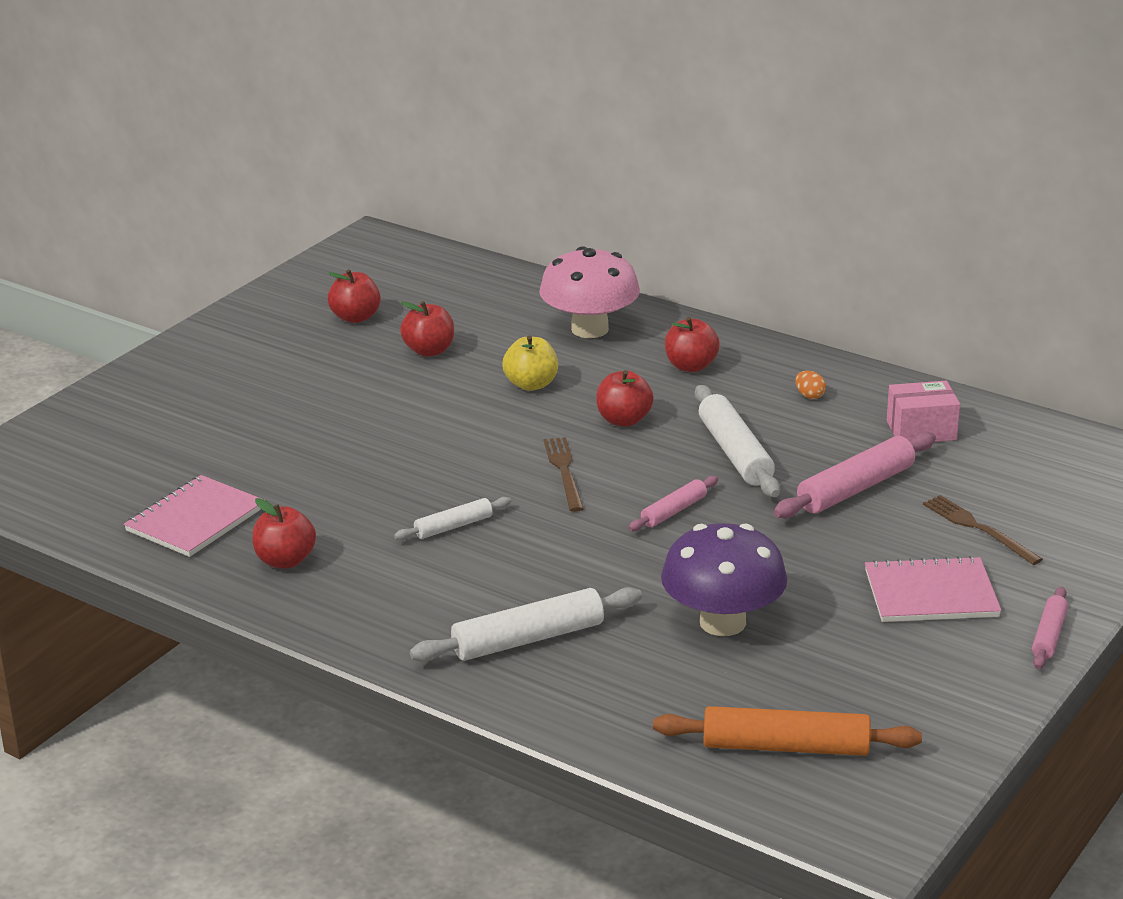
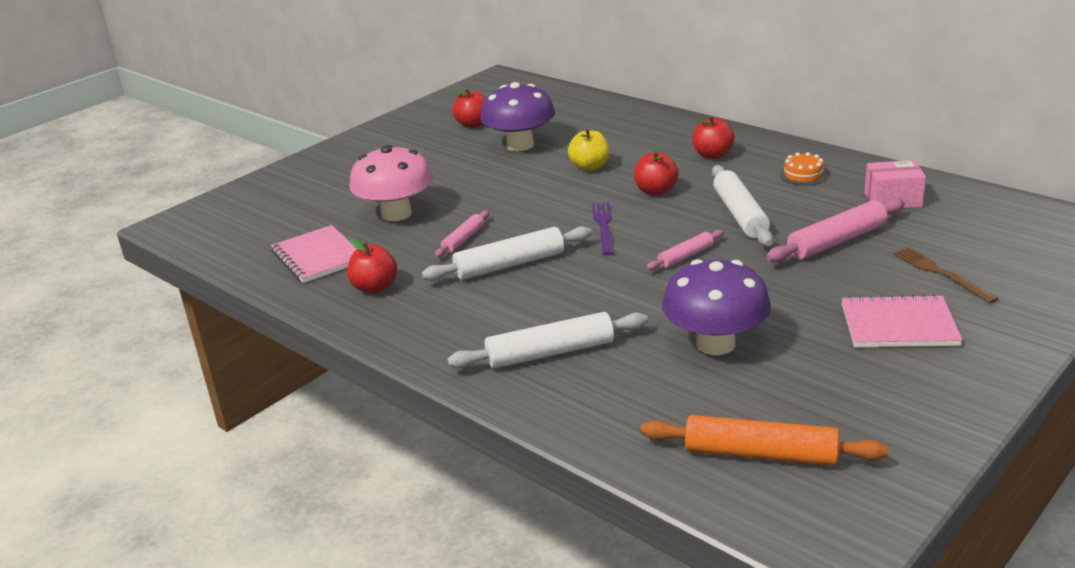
camera: 10 degrees right, 0 degrees up
(195, 519) = (318, 256): pink notebook -> pink notebook turned 75 degrees counterclockwise
(429, 351) = (520, 145): red apple -> purple mushroom
(453, 526) = (510, 265): white rolling pin -> white rolling pin, size x1.75
(564, 471) = (603, 226): brown fork -> purple fork
(590, 329) = (640, 131): pink mushroom -> pink mushroom (396, 214)
(809, 396) = (803, 175): orange egg -> orange cake
(1049, 635) = (1006, 363): pink rolling pin -> pink rolling pin (463, 240)

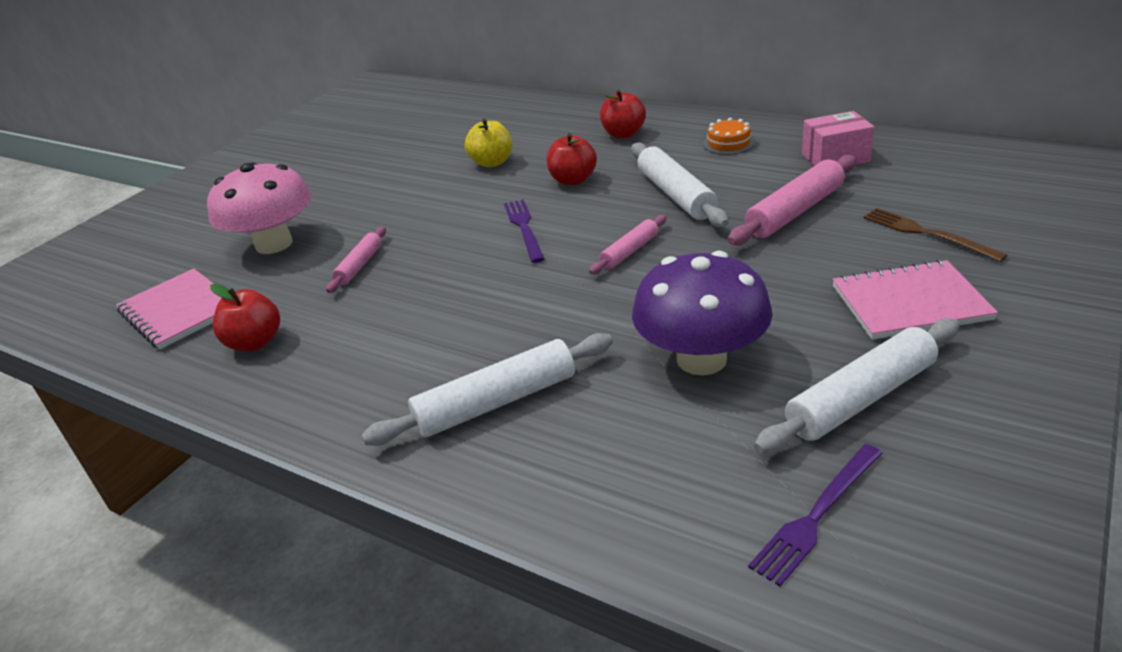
camera: 10 degrees left, 5 degrees up
(473, 124) = (352, 132): red apple -> none
(510, 265) = (422, 290): white rolling pin -> white rolling pin (861, 398)
(520, 145) = (408, 148): purple mushroom -> none
(760, 454) = (817, 515): orange rolling pin -> purple fork

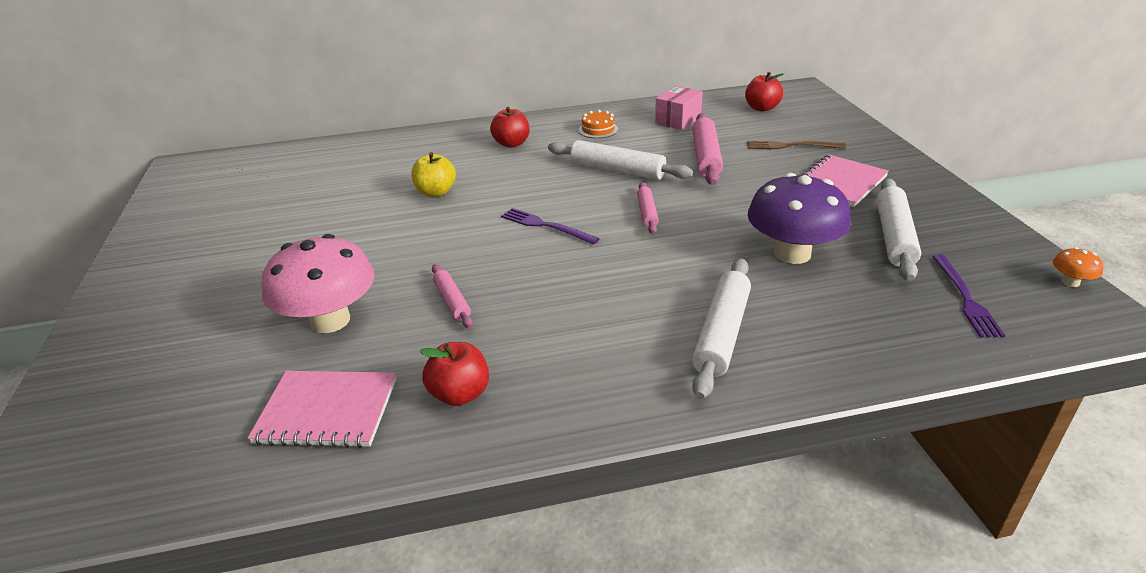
camera: 45 degrees left, 0 degrees up
(573, 180) = (527, 184): red apple -> red apple (762, 108)
(1019, 586) = (1070, 282): none -> orange mushroom

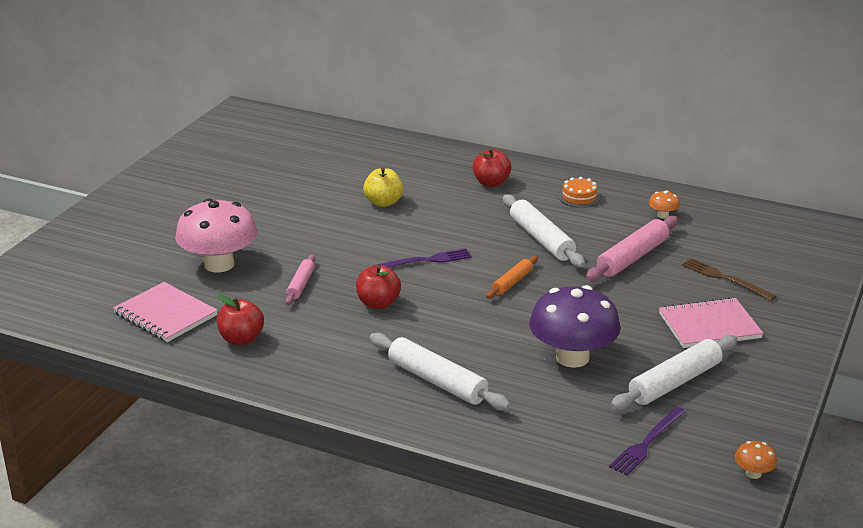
camera: 35 degrees right, 5 degrees down
(545, 226) = (426, 261): purple fork -> purple fork turned 90 degrees clockwise
(647, 213) = (512, 282): pink rolling pin -> orange rolling pin
(678, 120) = (663, 215): pink box -> orange mushroom
(721, 334) = (437, 381): white rolling pin -> white rolling pin turned 75 degrees clockwise
(762, 108) = (762, 234): red apple -> red apple (378, 303)

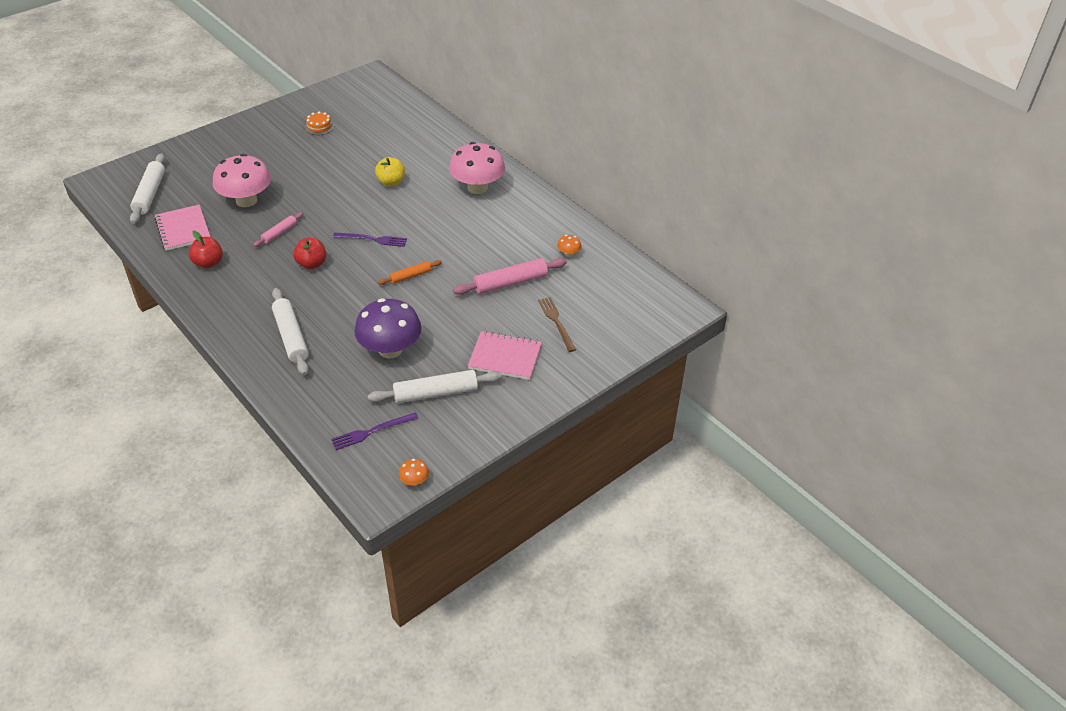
camera: 25 degrees right, 15 degrees up
(491, 183) = (477, 187): red apple -> pink mushroom
(541, 239) = (464, 247): white rolling pin -> white rolling pin (150, 194)
(579, 197) = (525, 219): orange cake -> orange cake (319, 127)

